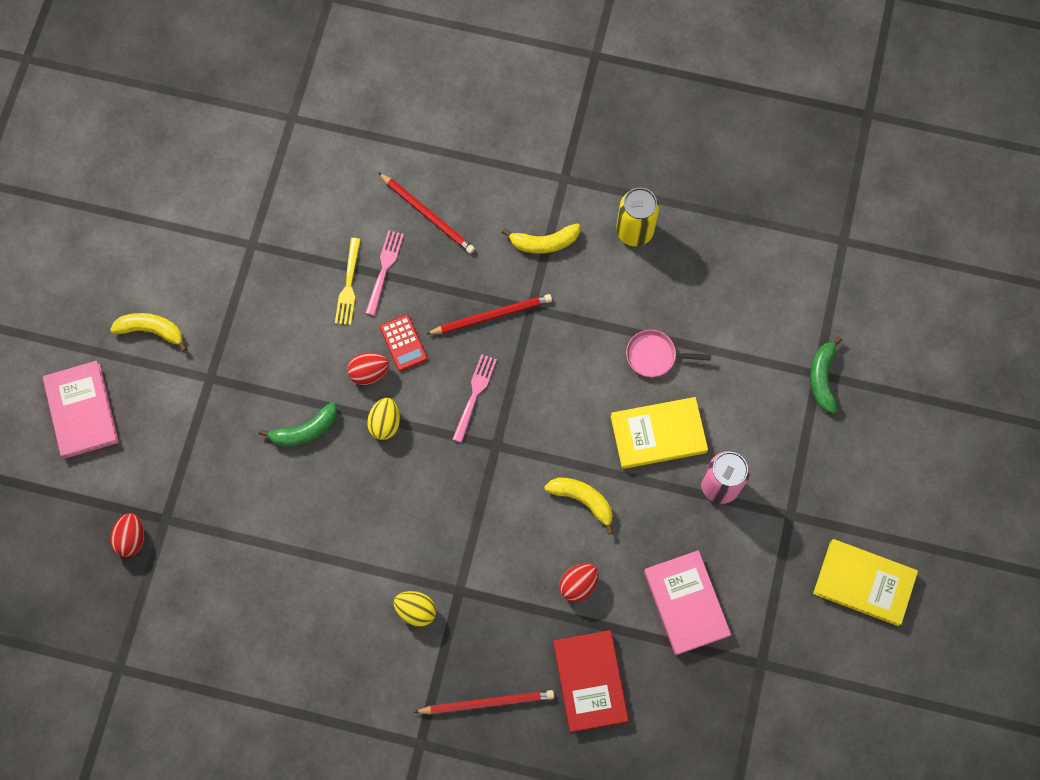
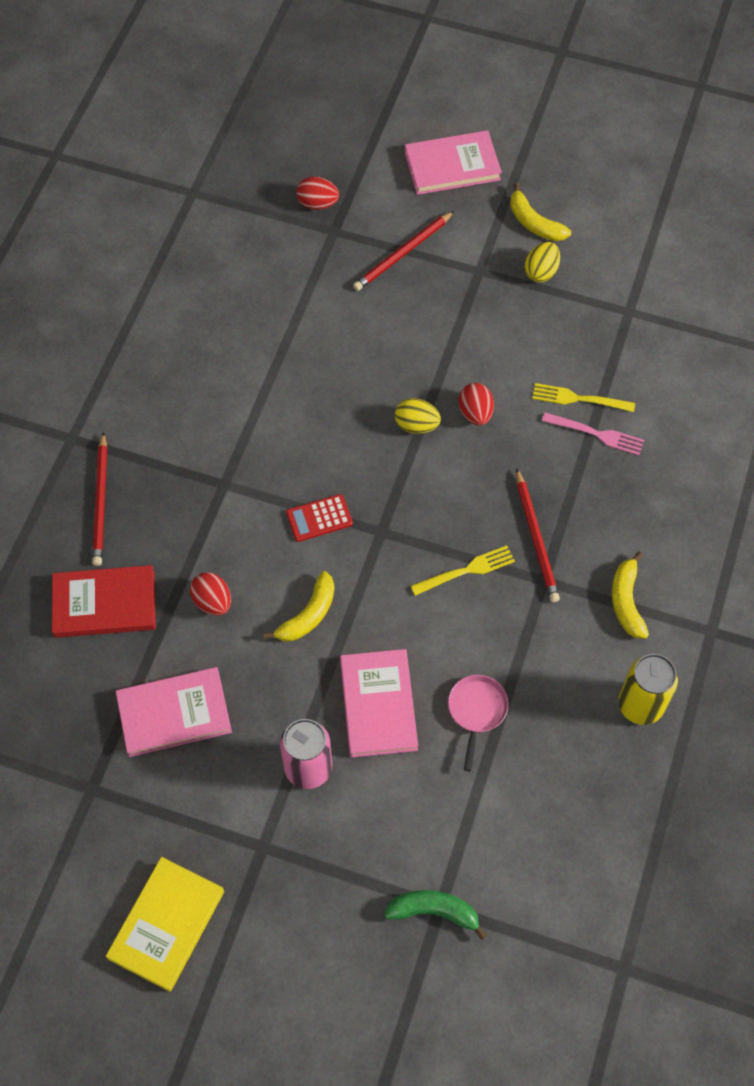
camera: 95 degrees right, 10 degrees down
(152, 330) = (534, 223): yellow banana -> yellow banana turned 120 degrees clockwise
(305, 430) = (415, 351): green banana -> none
(403, 343) = (508, 448): red calculator -> red calculator (319, 518)
(416, 610) = (208, 442): yellow egg -> yellow egg (541, 272)
(427, 215) = (663, 481): red pencil -> red pencil (403, 253)
(474, 395) = (442, 514): pink fork -> none
(528, 371) = (466, 571): none -> yellow fork
(658, 434) = (378, 705): yellow book -> pink book

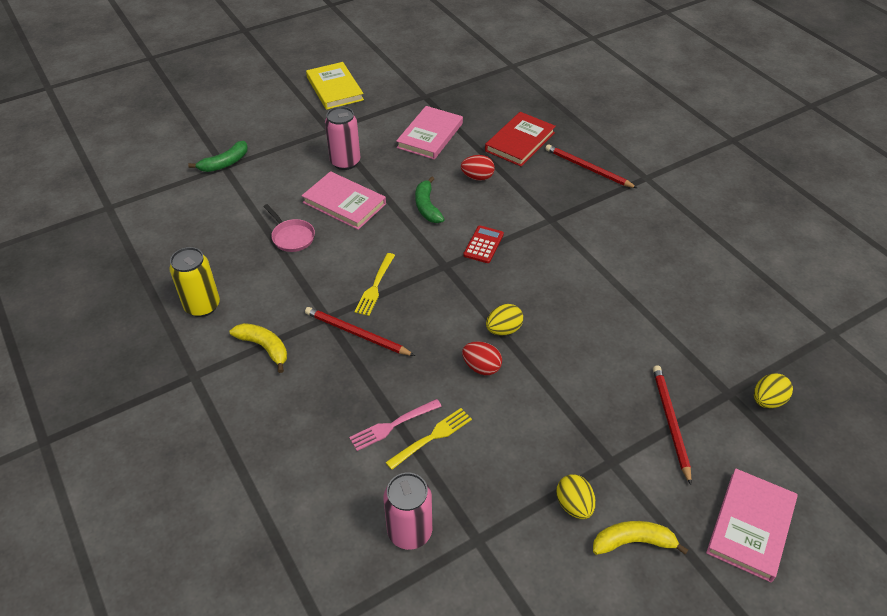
camera: 130 degrees right, 15 degrees down
(308, 615) = (427, 206): yellow banana -> green banana
(317, 204) = (767, 400): red egg -> yellow egg
(667, 355) = (410, 532): none -> pink can

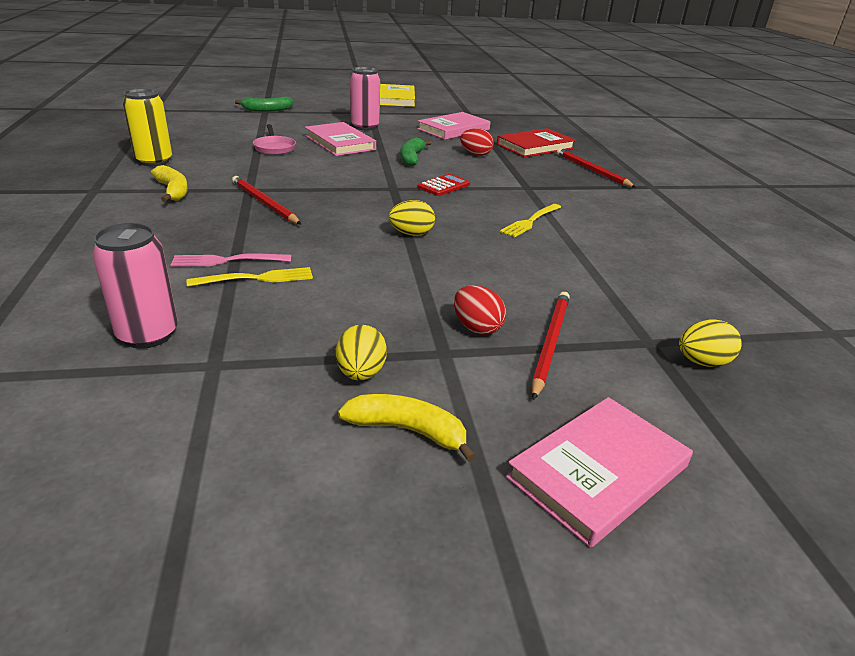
camera: 20 degrees right, 15 degrees down
(375, 286) = (314, 184): yellow fork -> yellow fork (530, 221)
(481, 367) = (362, 250): red egg -> red egg (477, 328)

